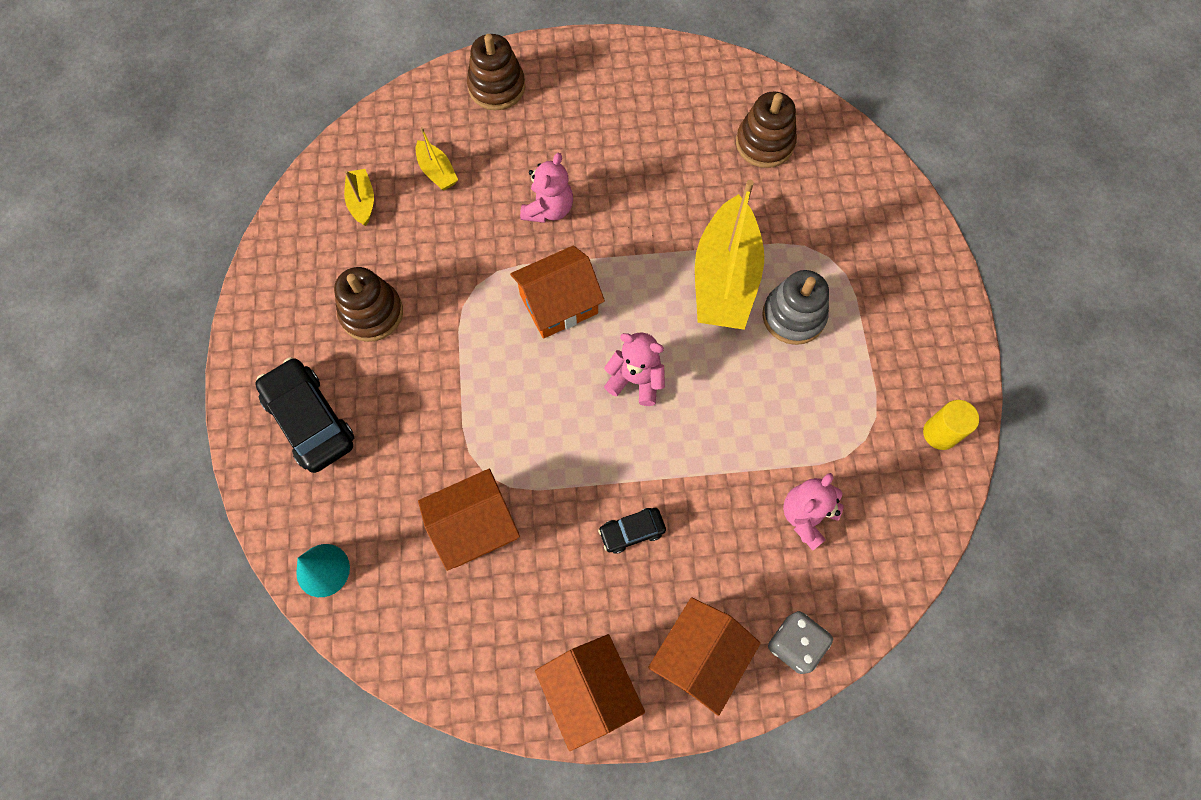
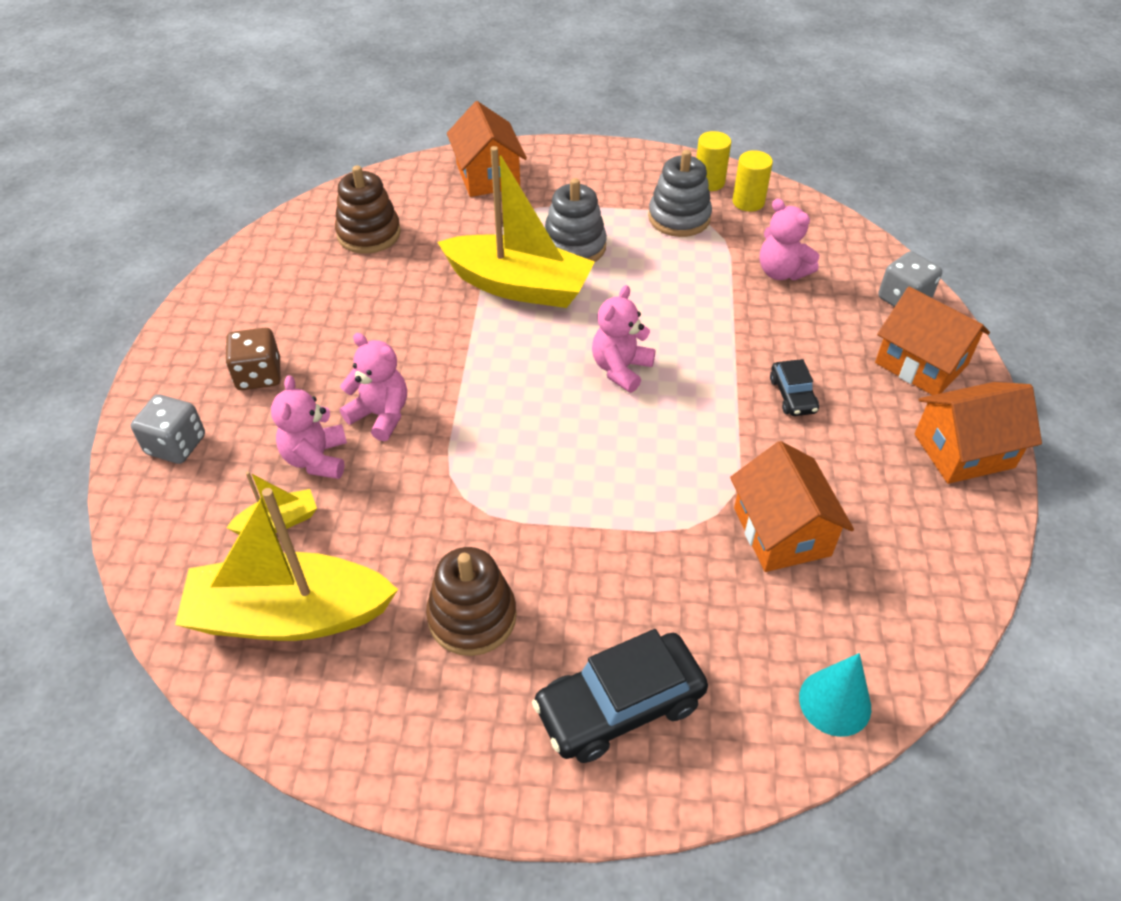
camera: 80 degrees left, 20 degrees down
(362, 202) = (289, 615): yellow boat -> yellow boat, size x2.23
(497, 87) = (176, 445): brown stacking toy -> grey dice
(498, 178) = (316, 459): none -> pink teddy bear
(559, 304) = (512, 421): orange house -> orange house (488, 176)
(575, 115) = (259, 375): none -> brown dice
(867, 408) = (679, 218): none -> grey stacking toy
(916, 477) = (748, 202): none -> yellow cylinder

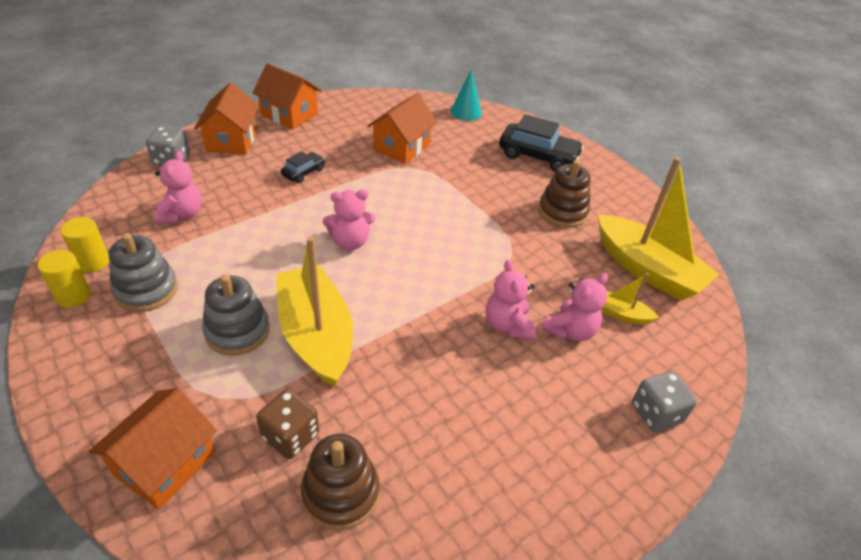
camera: 135 degrees left, 5 degrees down
(259, 375) = (560, 421): brown dice -> brown dice (290, 436)

